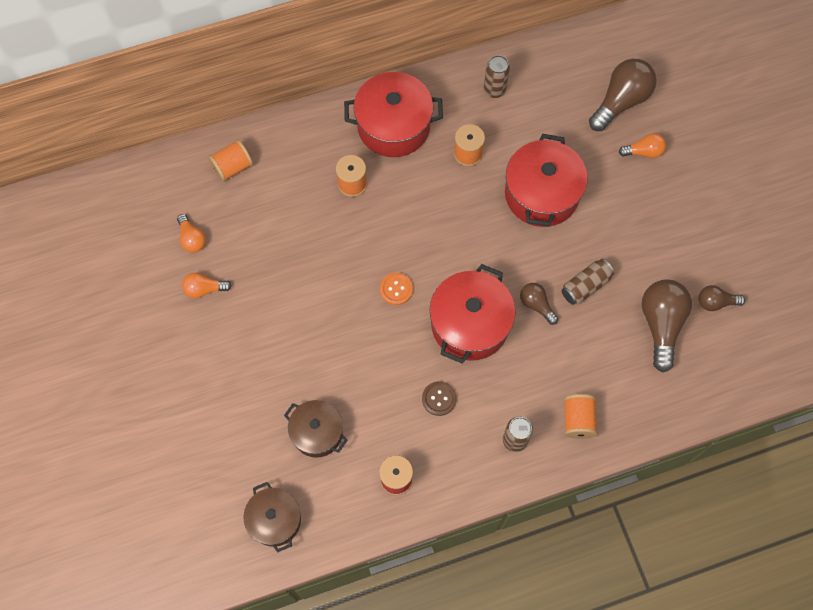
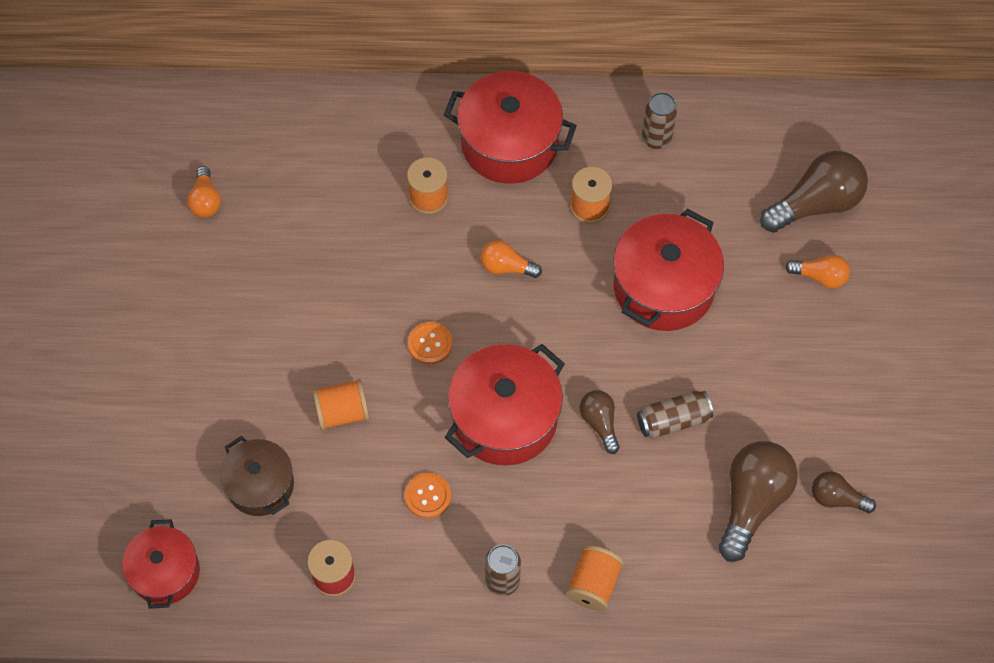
camera: 20 degrees right, 5 degrees down
(204, 289) = (196, 266): orange light bulb -> orange light bulb (506, 267)
(232, 167) = (290, 130): orange spool -> orange spool (342, 412)
(275, 520) = (165, 572): brown pot -> red pot
(439, 399) = (428, 496): brown button -> orange button

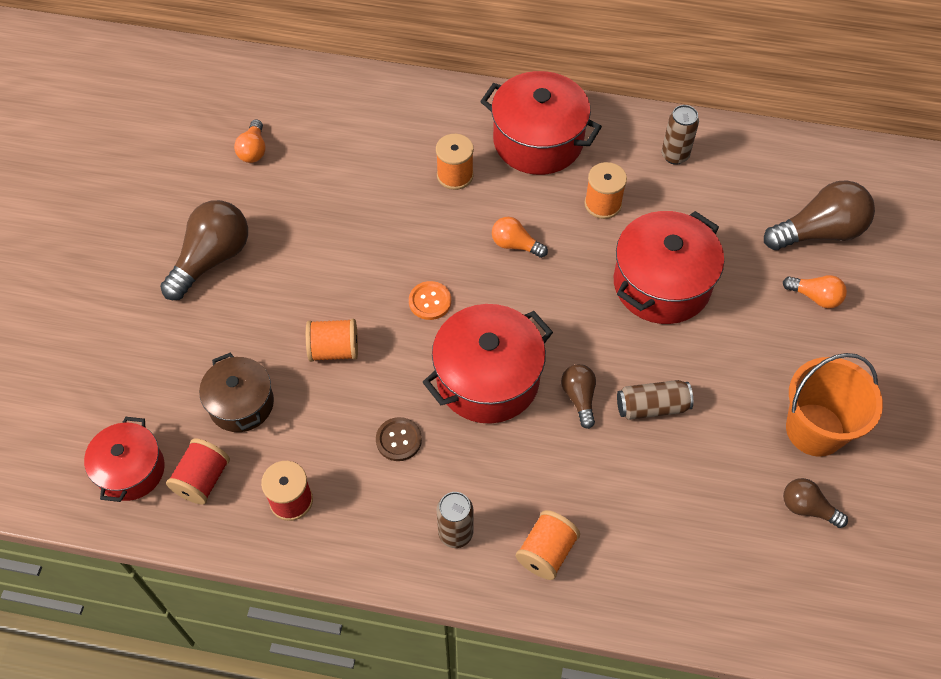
camera: 10 degrees right, 5 degrees down
(240, 569) = (203, 479): none -> red spool
(428, 496) = (398, 440): orange button -> brown button
(752, 502) = (720, 497): brown light bulb -> brown light bulb (212, 259)
(835, 417) = (815, 429): none -> orange bucket

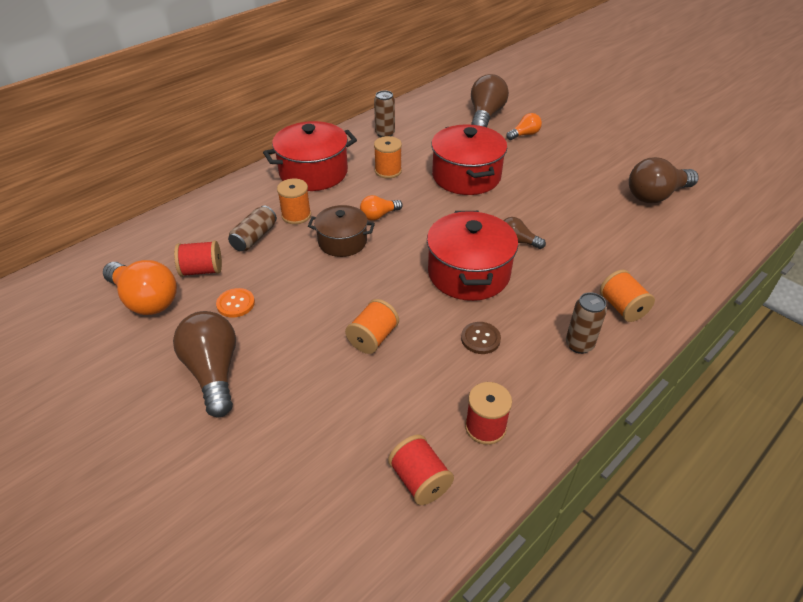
camera: 55 degrees left, 15 degrees down
(131, 470) = (366, 534): red pot -> none
(241, 404) = (369, 418): brown pot -> brown pot (342, 242)
(253, 150) = (146, 300): orange light bulb -> orange light bulb, size x1.86
(318, 161) = (202, 270): none -> red spool
(430, 301) = (382, 271): orange button -> orange button (236, 304)
(652, 407) = (547, 217): brown can -> brown can (254, 237)
(807, 508) = (656, 195): brown light bulb -> brown light bulb, size x1.86
(815, 429) = (607, 171): orange bucket -> none

